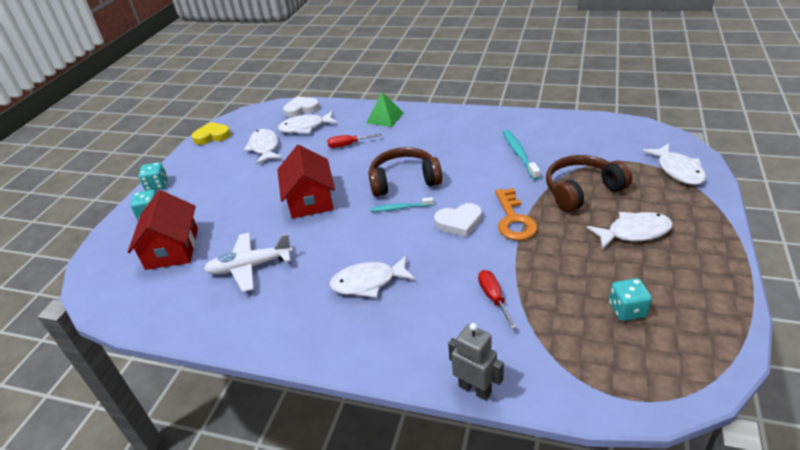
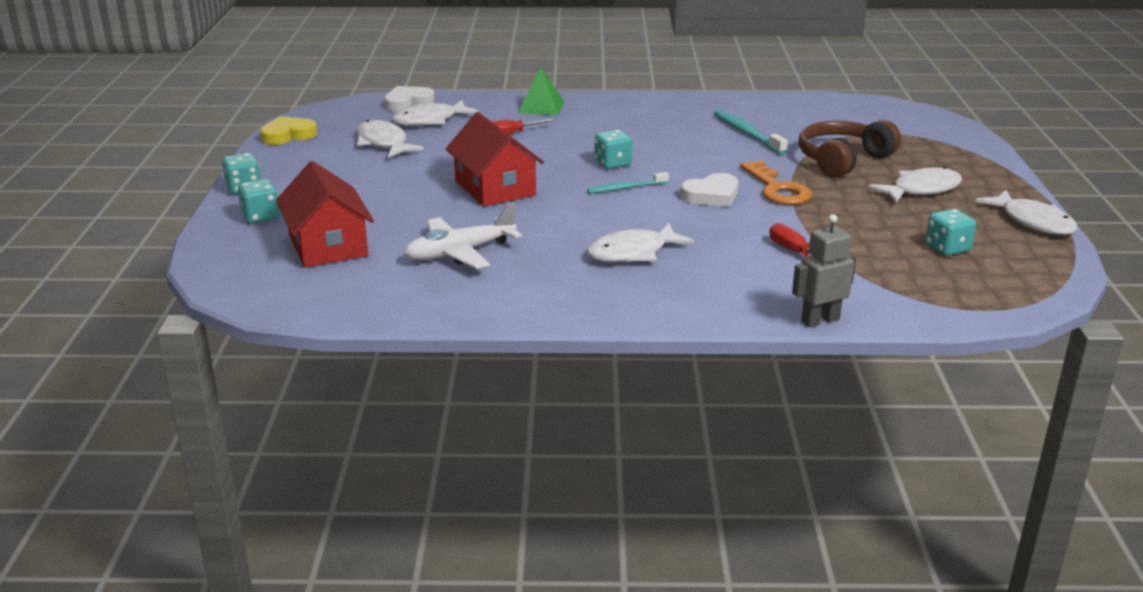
camera: 20 degrees left, 10 degrees down
(404, 180) = (612, 164): brown headphones -> turquoise dice
(475, 389) = (820, 320): grey robot -> grey robot turned 45 degrees counterclockwise
(678, 170) = (942, 138): white fish -> white fish (1033, 222)

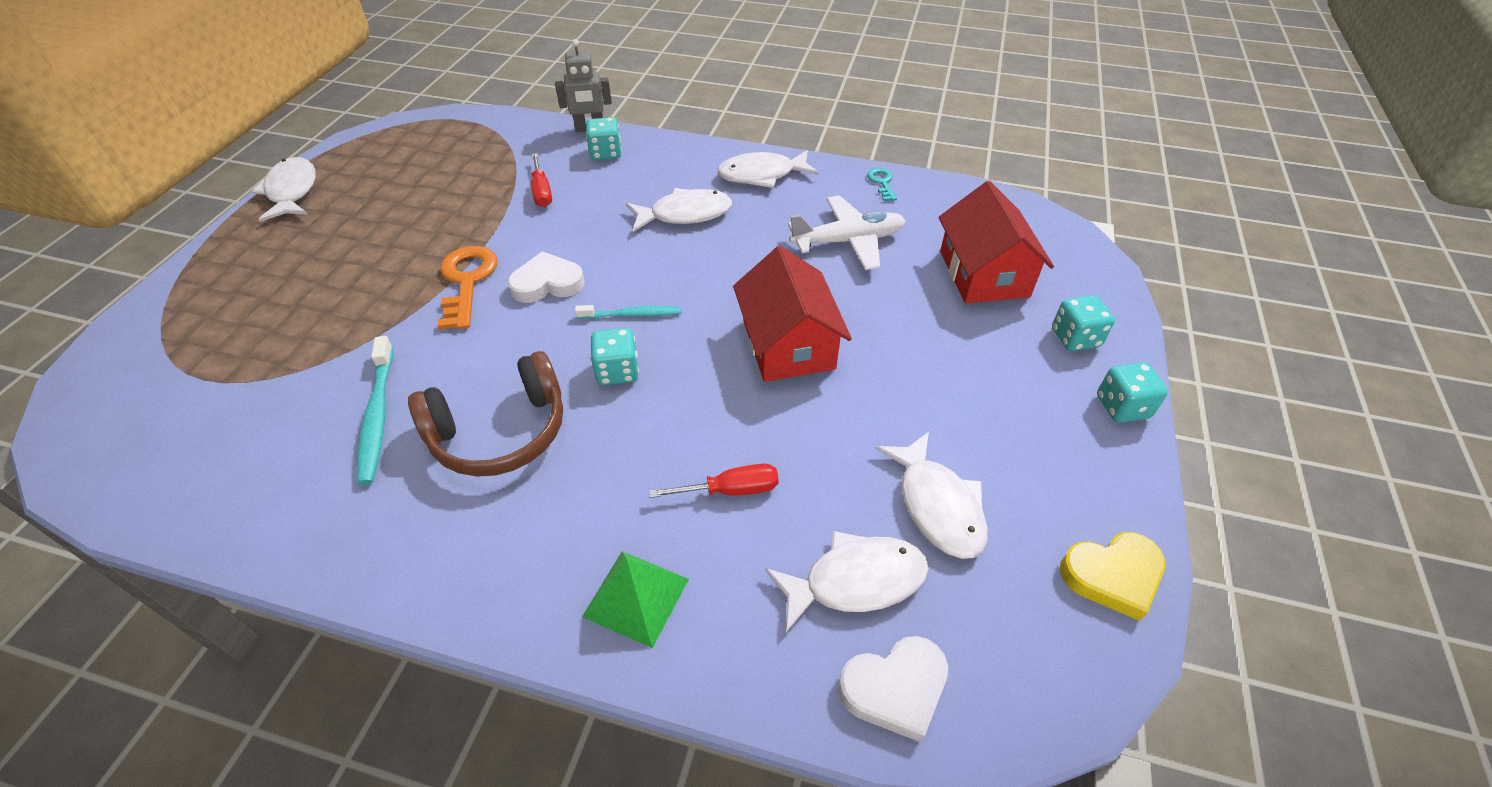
camera: 165 degrees left, 20 degrees up
(430, 308) = (882, 183): none -> turquoise key
(842, 160) = (333, 322): brown headphones -> brown headphones (500, 432)
(921, 190) = (323, 252): white fish -> white fish (762, 175)
(947, 248) = (410, 175): turquoise dice -> turquoise dice (606, 153)

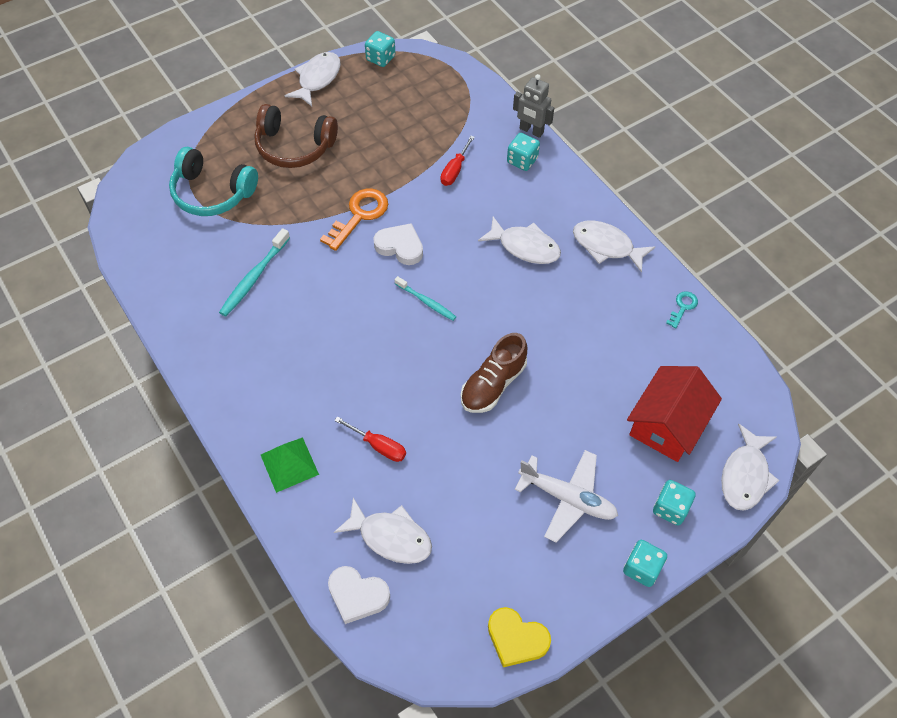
camera: 40 degrees right, 10 degrees up
(229, 362) = (212, 193): none -> turquoise headphones
(500, 432) = (301, 329): brown headphones -> brown headphones (294, 147)
(617, 371) = (386, 334): turquoise dice -> turquoise dice (380, 58)
(788, 344) = (493, 384): red house -> brown shoe
(848, 241) = (606, 338): white plane -> white plane (567, 498)
(937, 505) = (470, 535): white fish -> white fish (745, 475)

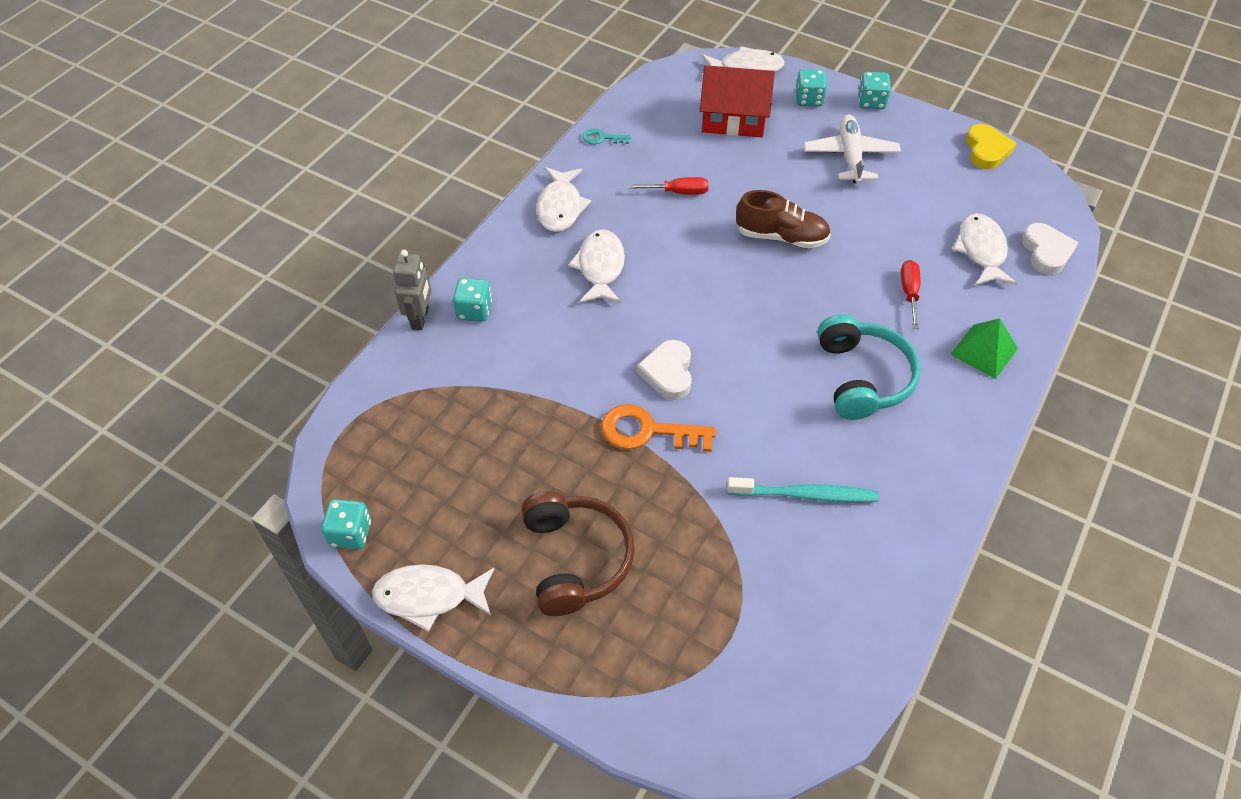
camera: 115 degrees left, 5 degrees down
(212, 193) = (712, 618): turquoise headphones -> turquoise headphones (863, 377)
(426, 301) = (725, 321): turquoise toothbrush -> none
(455, 170) = (523, 367): red screwdriver -> red screwdriver (678, 192)

